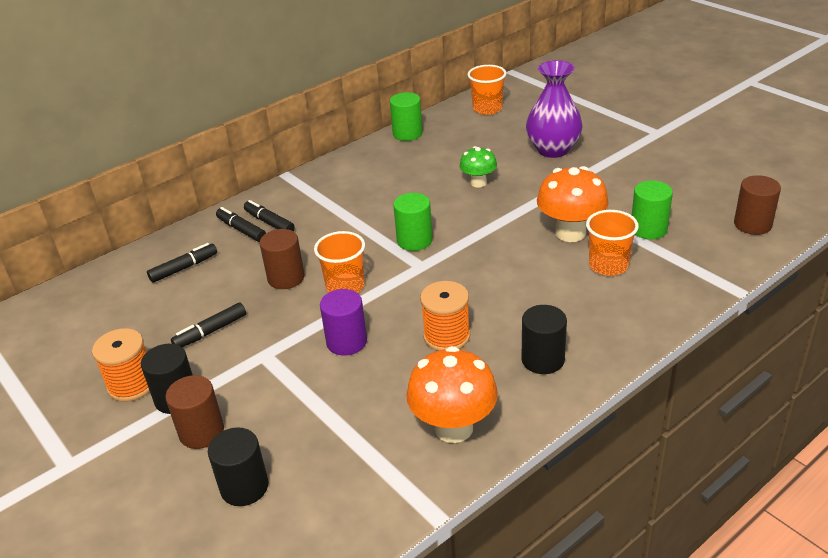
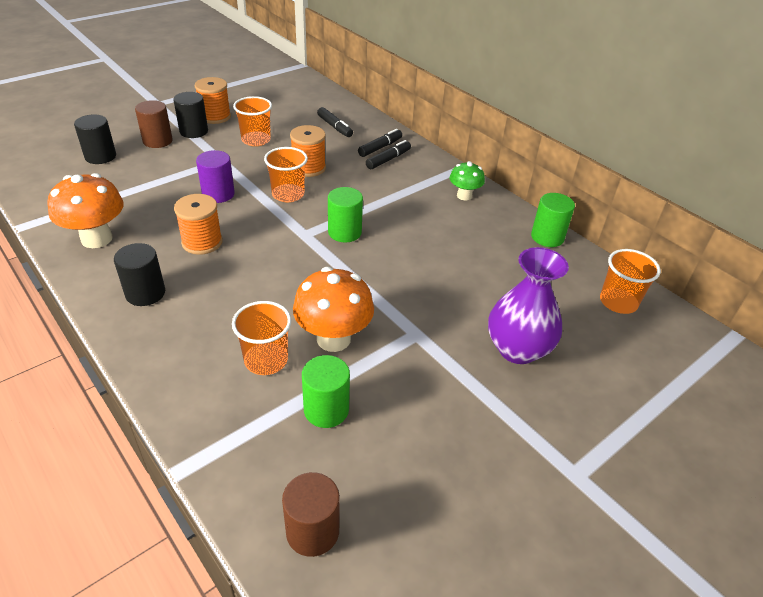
camera: 85 degrees right, 5 degrees up
(210, 331) = (256, 140): black marker -> orange cup
(286, 278) = (308, 168): brown cylinder -> orange spool
(478, 183) = (443, 280): green mushroom -> green mushroom (464, 196)

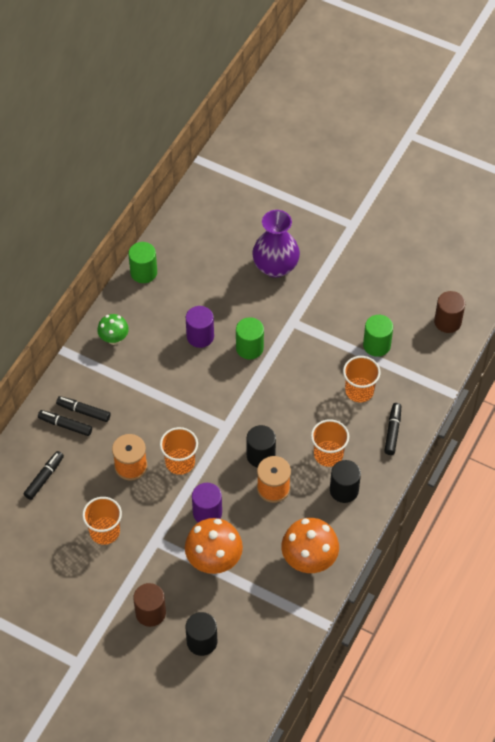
camera: 110 degrees left, 15 degrees up
(179, 370) = (392, 431): none -> black marker
(194, 131) = (116, 593): black cylinder -> black cylinder (260, 455)
(215, 116) = (78, 592): orange spool -> none
(333, 339) = (322, 363): orange mushroom -> orange mushroom (214, 561)
(344, 232) = (209, 401): green cylinder -> green cylinder (249, 348)
(436, 251) = (200, 336): none -> purple cylinder
(618, 302) = (199, 221): orange cup -> orange cup (328, 454)

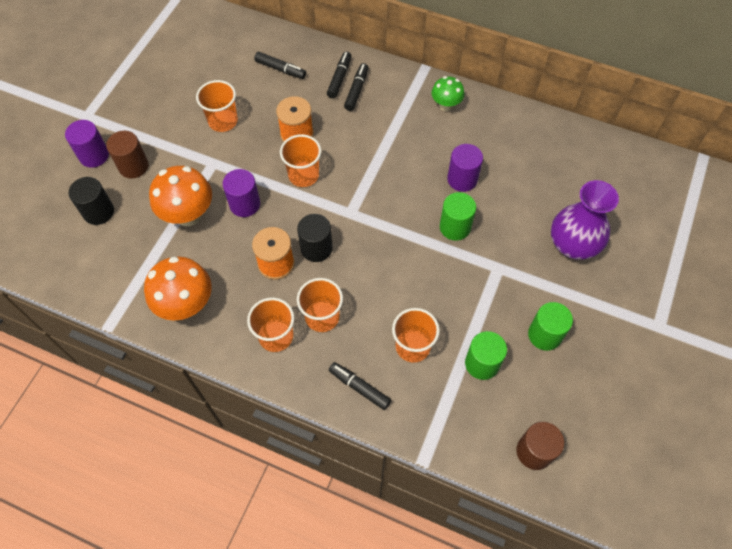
camera: 85 degrees right, 5 degrees up
(132, 651) = (94, 155): none -> purple cylinder
(143, 272) = (534, 122): green cylinder -> green cylinder (544, 335)
(344, 490) = (276, 336): black cylinder -> orange cup
(392, 431) = (359, 387): black marker -> black marker turned 150 degrees counterclockwise

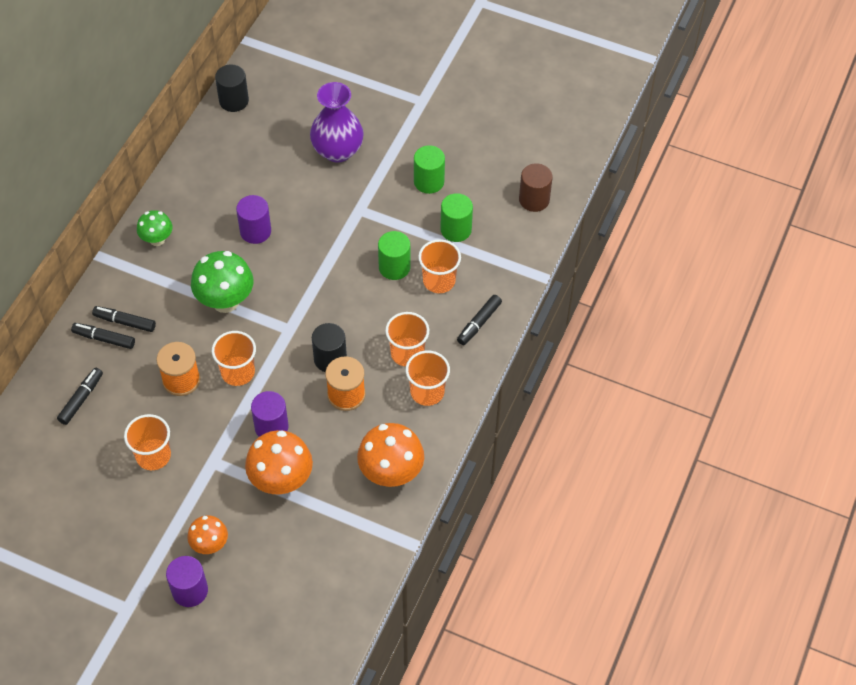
camera: 90 degrees left, 5 degrees down
(98, 212) = (271, 574): black cylinder -> black cylinder (234, 101)
(133, 166) = (210, 545): brown cylinder -> orange mushroom
(380, 161) = (225, 301): none -> green mushroom
(455, 227) = (312, 241): green cylinder -> green cylinder (394, 267)

